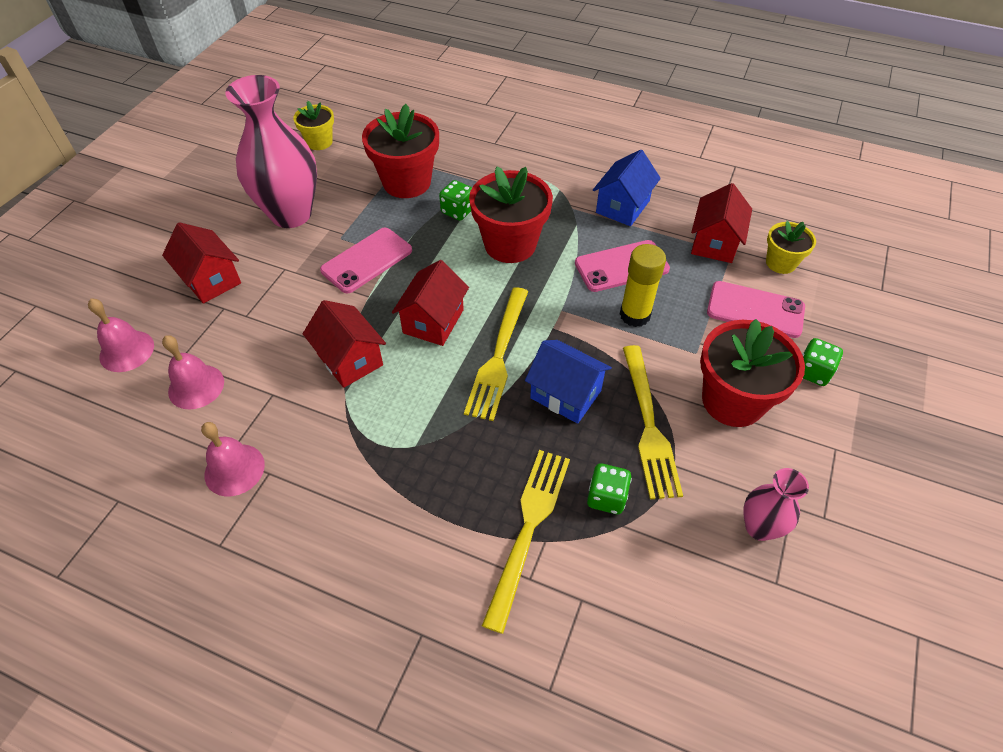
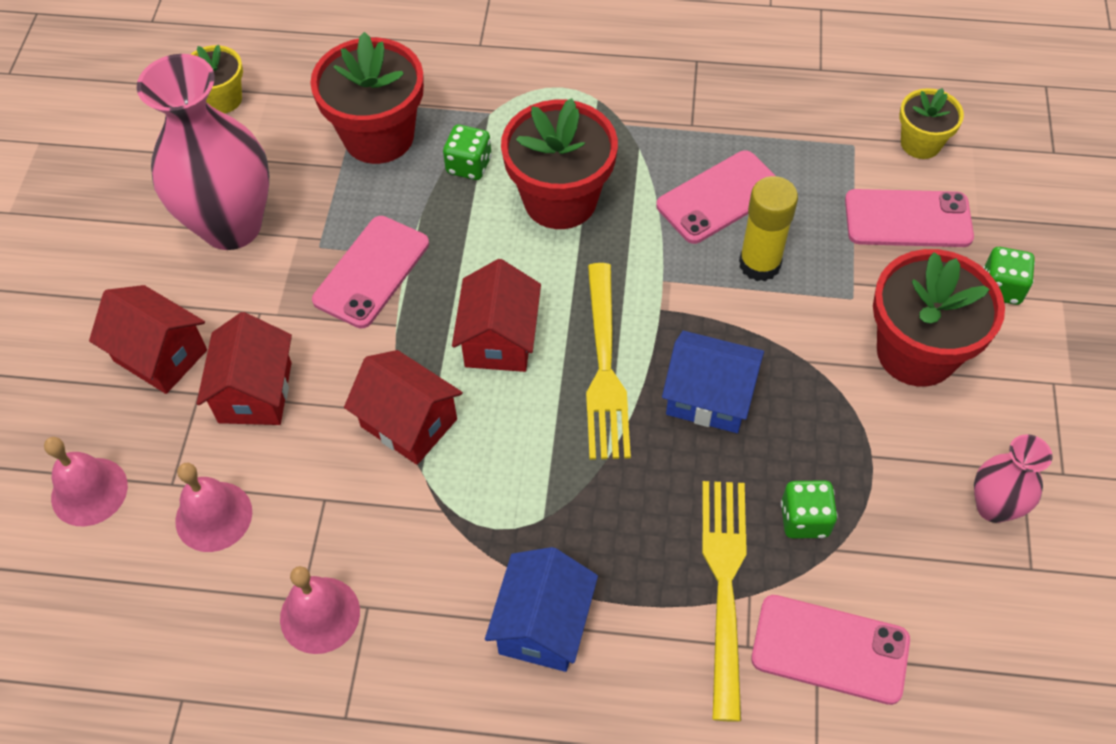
camera: 15 degrees left, 5 degrees up
(593, 599) = (830, 649): none -> pink phone
(622, 206) = (691, 106): blue house -> blue house (543, 625)
(649, 426) = (826, 412): yellow fork -> none
(714, 243) = (829, 133): red house -> red house (255, 392)

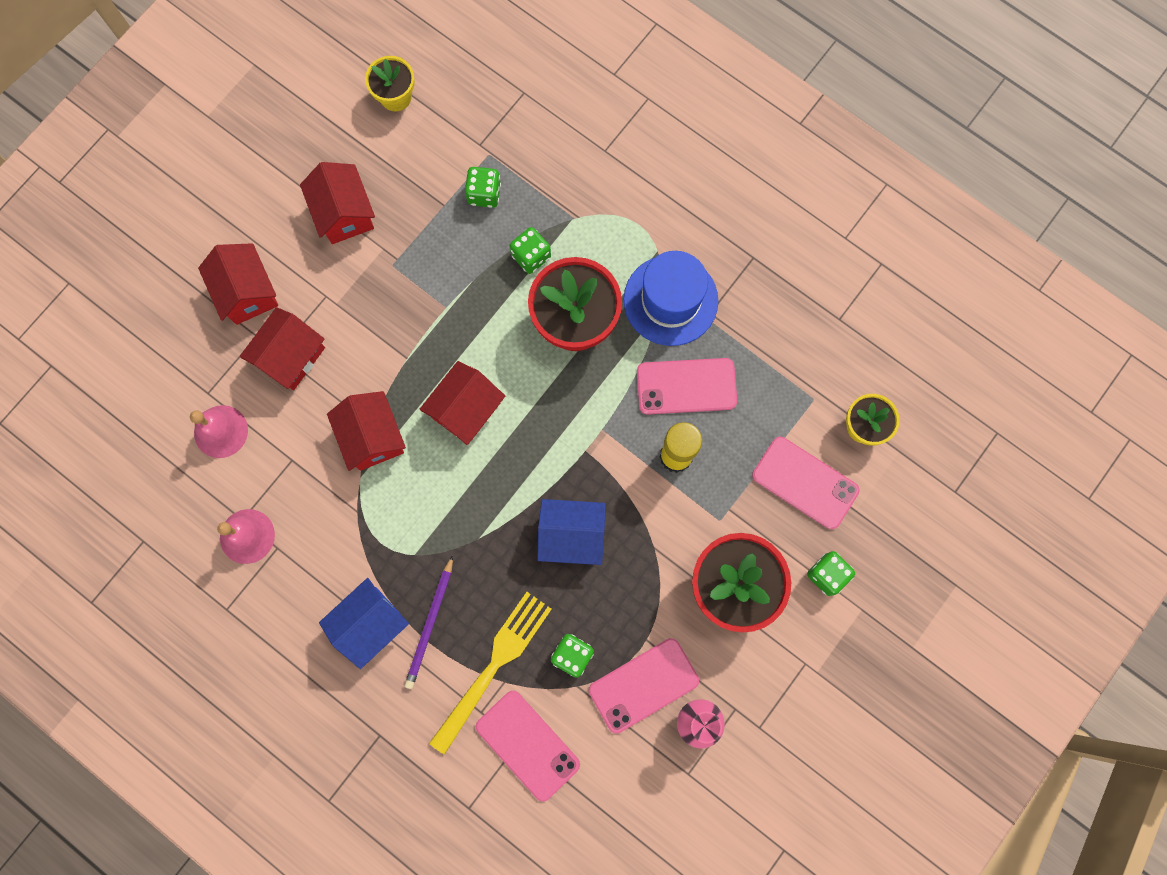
camera: 30 degrees right, 20 degrees up
(89, 491) = (157, 368): pink bell -> none
(231, 226) = (344, 214): pink vase -> red house
(371, 272) = (415, 307): pink phone -> pink phone (643, 685)
(378, 136) = (484, 194): red flower pot -> green dice
(605, 368) = (519, 473): yellow fork -> none
(616, 582) = (430, 623): none -> purple pencil
(644, 133) = (670, 300): none -> blue hat
(709, 398) = (572, 535): blue house -> blue house turned 45 degrees counterclockwise

